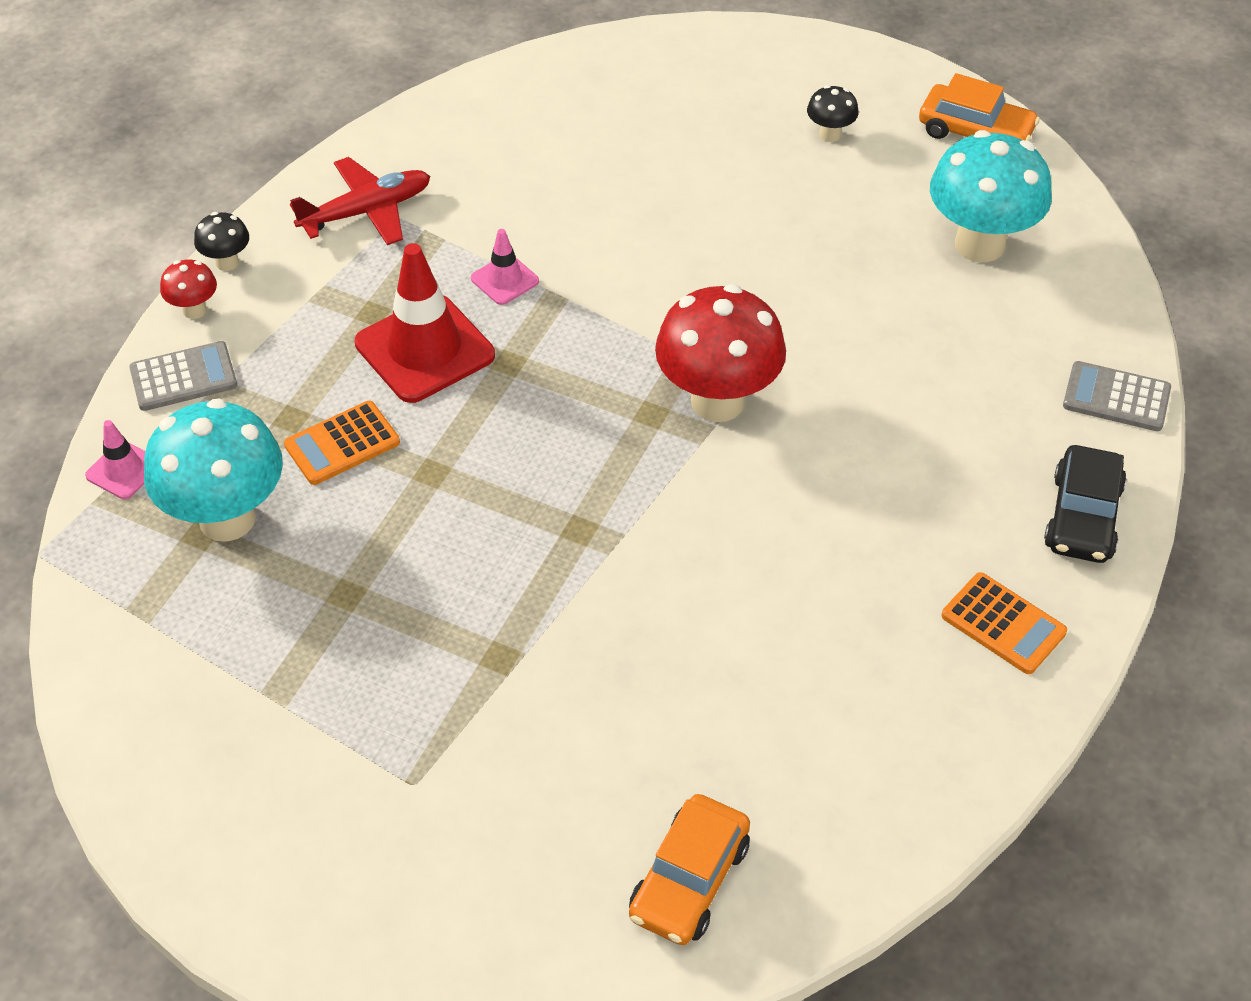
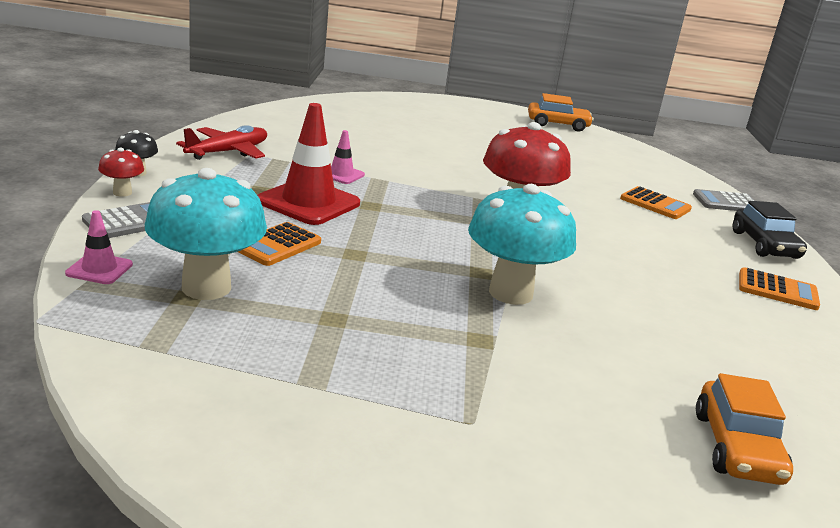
camera: 25 degrees left, 25 degrees down
(830, 134) = (485, 125): black mushroom -> none
(975, 392) = (655, 204): none -> orange calculator
(979, 244) = (599, 157): turquoise mushroom -> turquoise mushroom (510, 293)

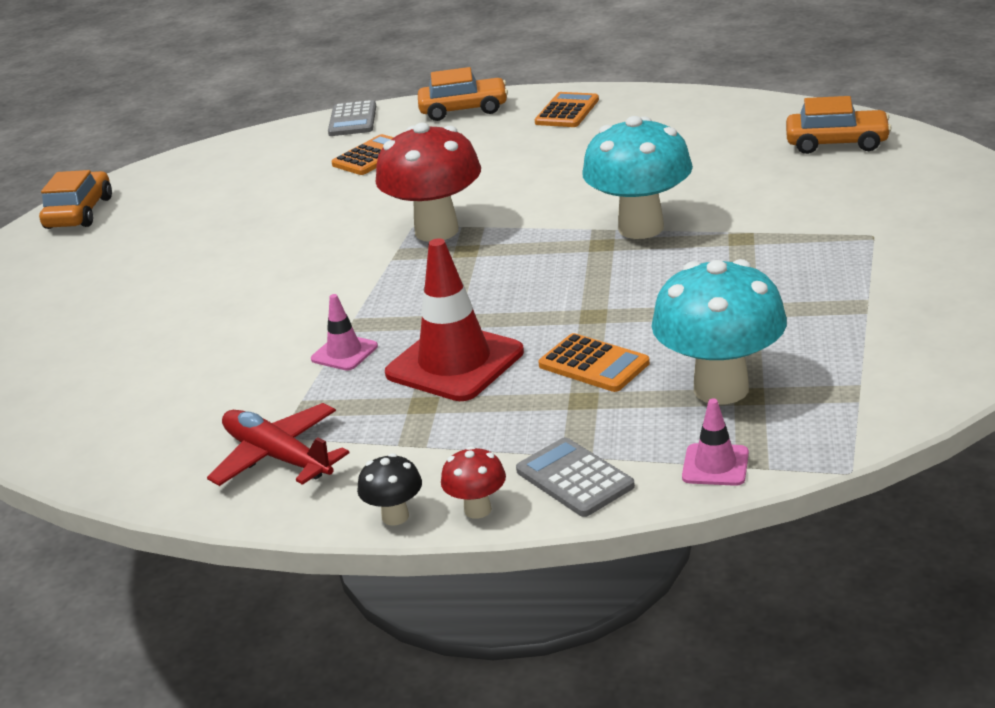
camera: 80 degrees left, 5 degrees up
(764, 245) = (464, 109): black car -> orange car

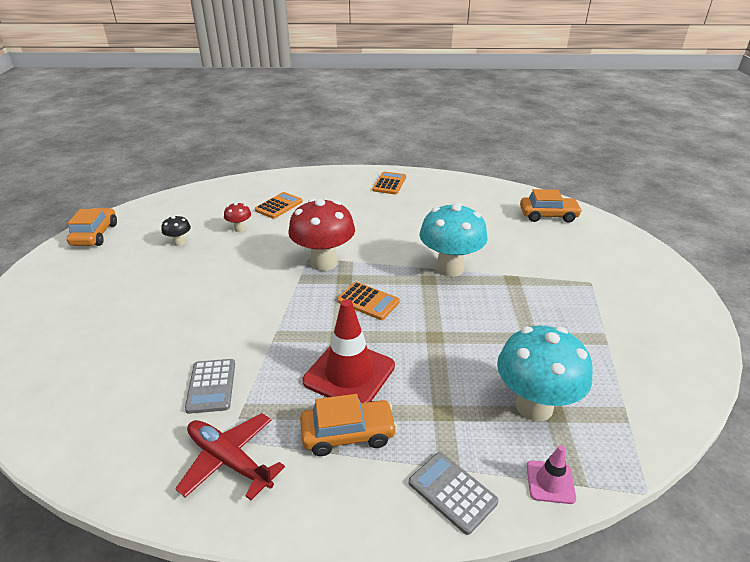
camera: 10 degrees left, 5 degrees up
(344, 353) = (272, 360): pink traffic cone -> none
(352, 120) = (265, 180): grey calculator -> grey calculator (211, 386)
(395, 516) = (323, 530): black mushroom -> black mushroom (179, 243)
(464, 109) = (329, 178): orange car -> orange car (348, 434)
(477, 510) = (385, 524): red mushroom -> red mushroom (240, 229)
(593, 364) = (443, 380): orange calculator -> orange calculator (368, 301)

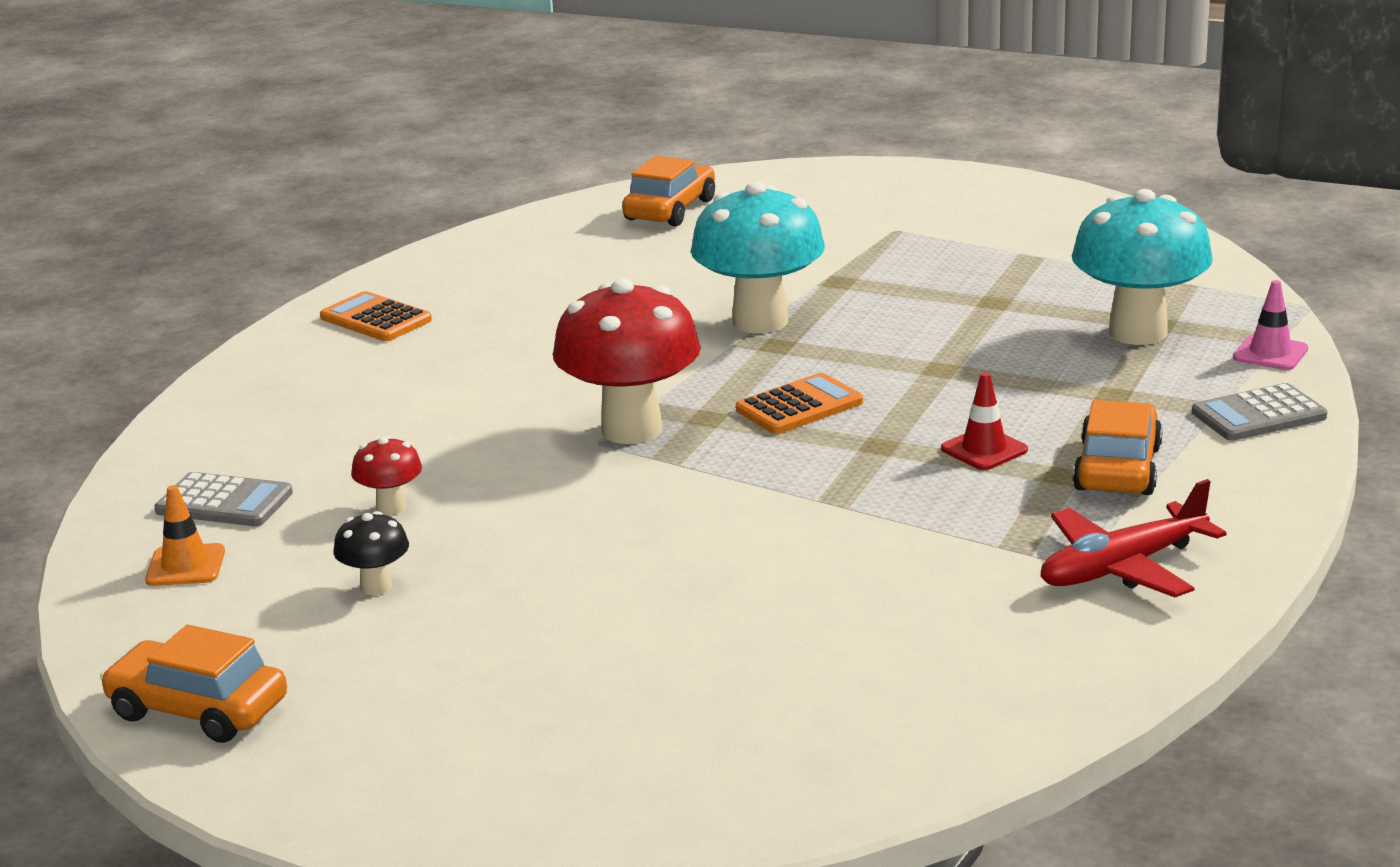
camera: 65 degrees left, 10 degrees down
(189, 205) = (185, 566): none -> orange traffic cone
(211, 386) = (935, 573): grey calculator -> grey calculator (224, 502)
(279, 206) = (332, 451): orange calculator -> none
(349, 374) = (984, 450): red traffic cone -> red traffic cone, size x0.50

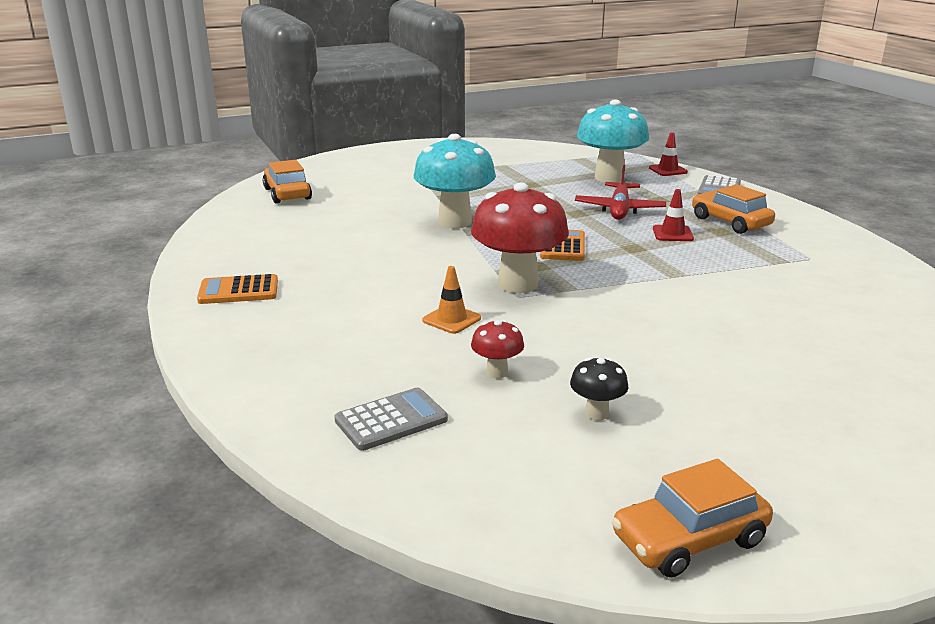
camera: 50 degrees left, 0 degrees up
(185, 566) = (461, 467): orange traffic cone -> orange traffic cone (451, 319)
(1122, 568) = (825, 252): red plane -> red plane (619, 209)
(1270, 353) = (668, 170): pink traffic cone -> red traffic cone

